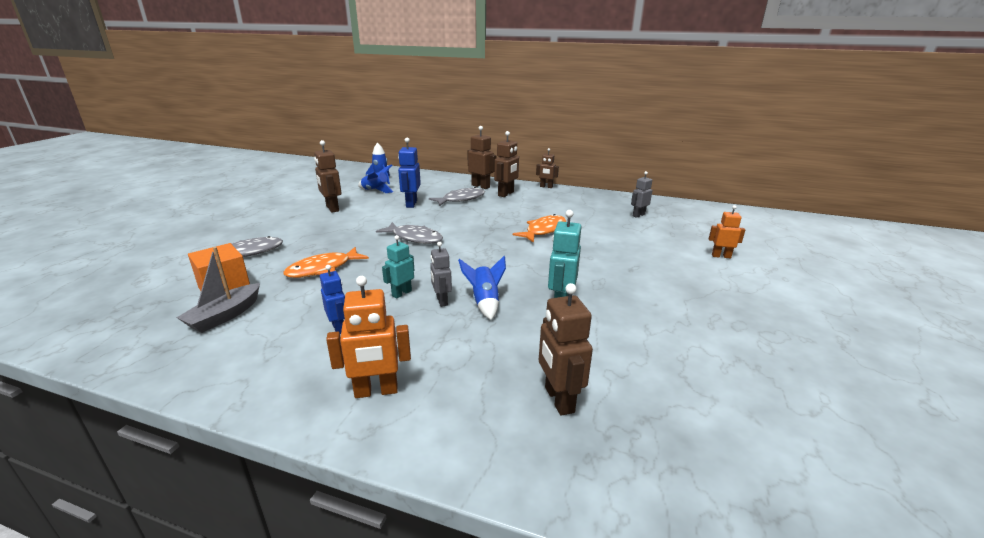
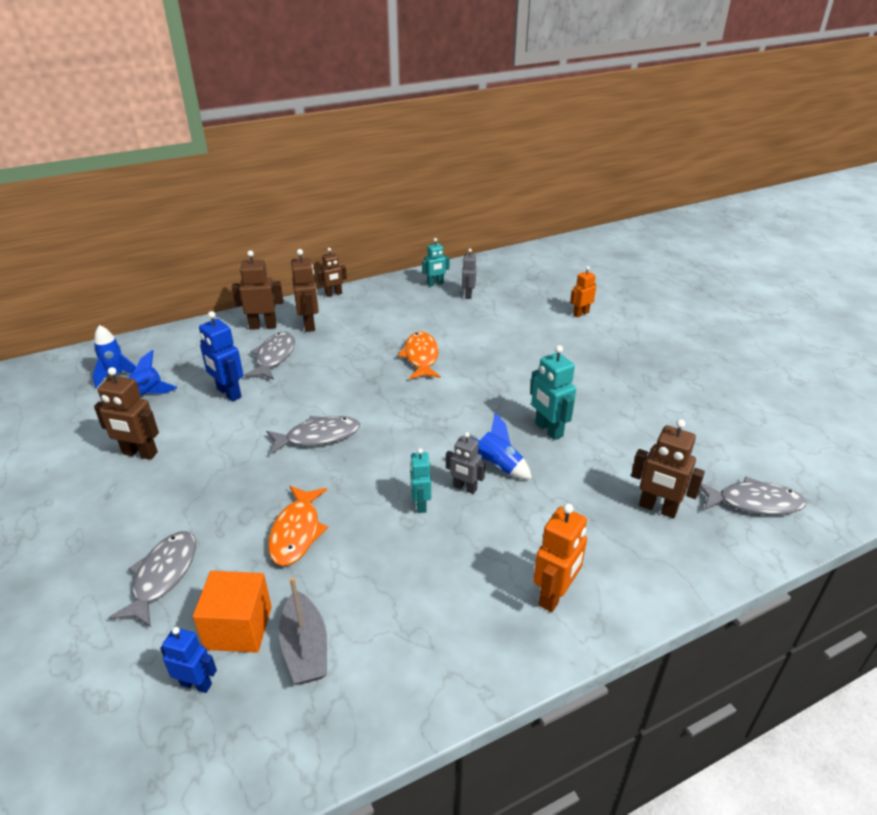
camera: 45 degrees left, 10 degrees up
(339, 328) = (433, 574): blue robot -> blue robot (196, 684)
(623, 203) = (435, 284): none -> turquoise robot
(673, 464) = (754, 503): none -> grey fish

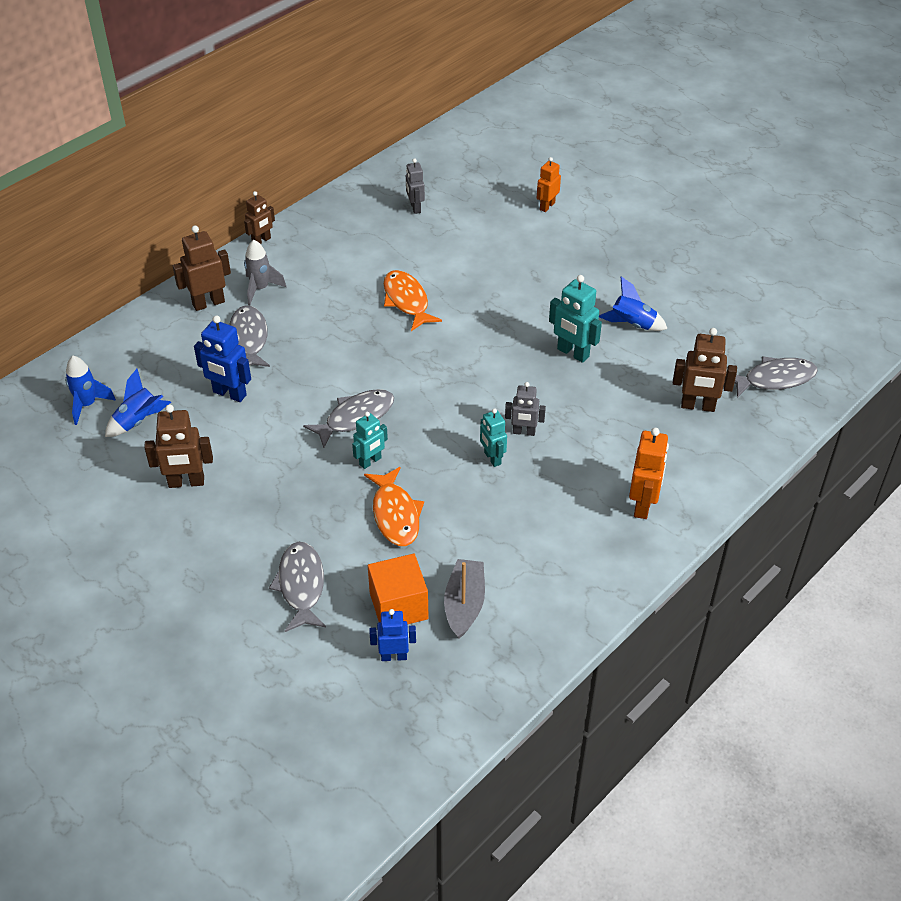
camera: 20 degrees left, 10 degrees up
(305, 648) = (464, 604): grey boat -> grey boat turned 135 degrees counterclockwise
(309, 325) = (260, 289): brown robot -> grey rocket
(435, 284) = (370, 200): turquoise robot -> turquoise robot (370, 461)
(498, 466) = (543, 402): blue rocket -> blue rocket (632, 325)

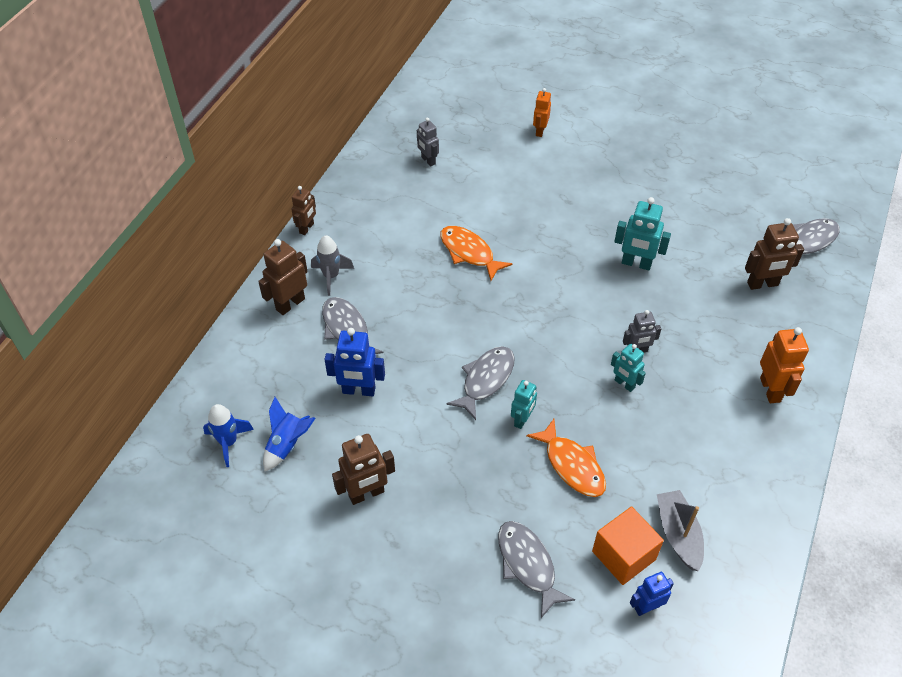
camera: 20 degrees left, 5 degrees up
(632, 325) = (670, 223): blue rocket -> none

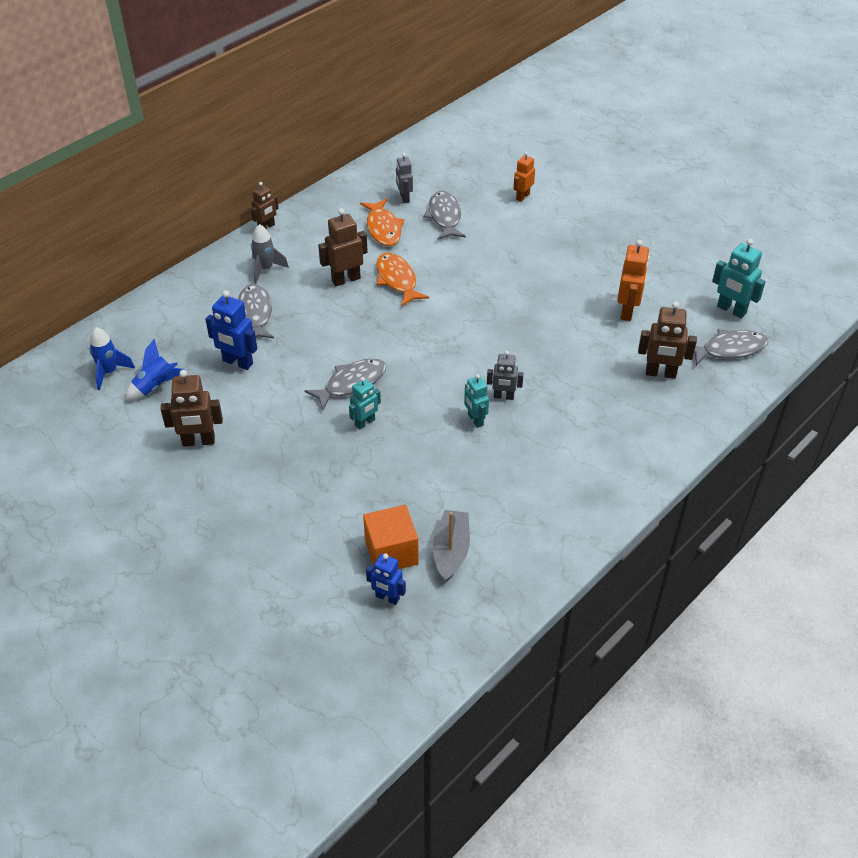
camera: 20 degrees right, 5 degrees down
(290, 304) = (218, 282): brown robot -> brown robot (346, 279)
(528, 564) = (303, 534): grey fish -> grey fish (444, 217)
(572, 465) = (388, 470): orange fish -> orange fish (383, 228)
(636, 264) = (547, 326): turquoise robot -> turquoise robot (731, 310)
(646, 607) = (387, 598): blue robot -> blue robot turned 150 degrees counterclockwise
(770, 390) = (612, 462): orange robot -> orange robot (627, 311)

